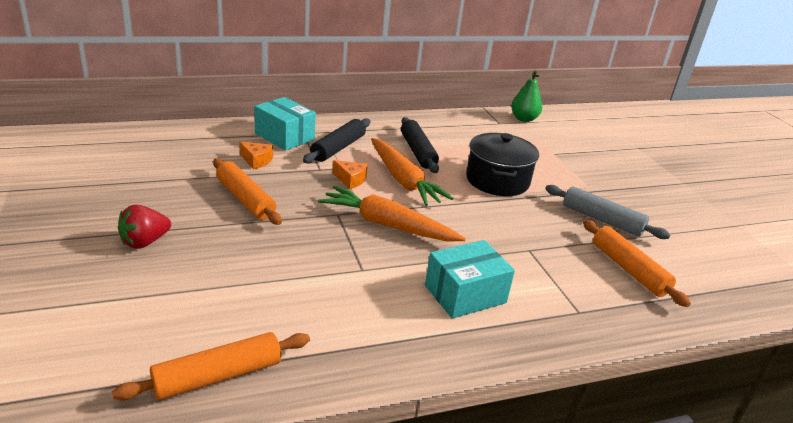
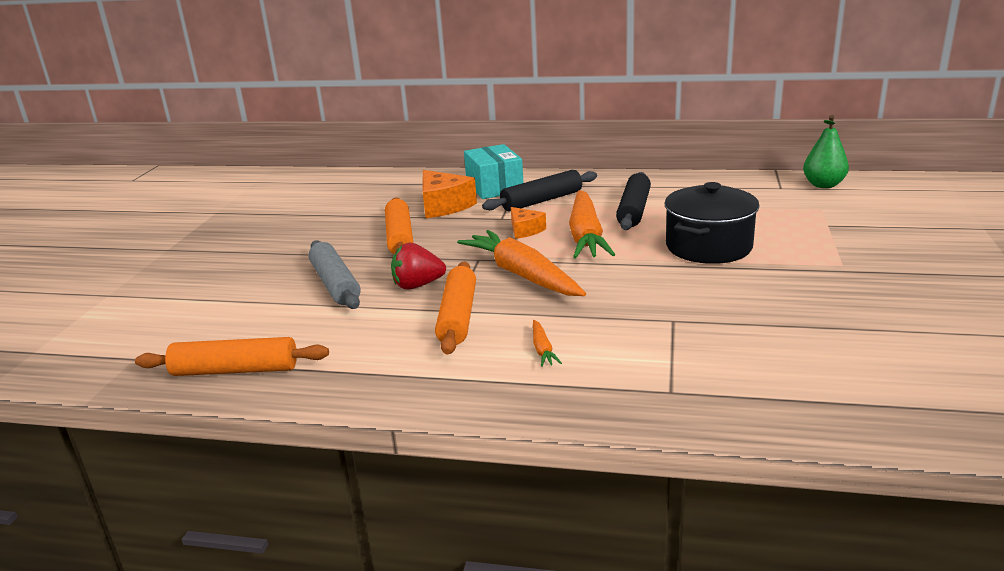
camera: 35 degrees right, 5 degrees down
(145, 242) = (279, 261): red strawberry -> red strawberry (417, 285)
(256, 161) = (444, 206): orange cheese -> orange cheese, size x1.70
(465, 294) = (542, 349): turquoise box -> orange carrot
(602, 220) = (820, 303): grey rolling pin -> grey rolling pin (335, 284)
(628, 269) = (798, 361): orange rolling pin -> orange rolling pin (457, 317)

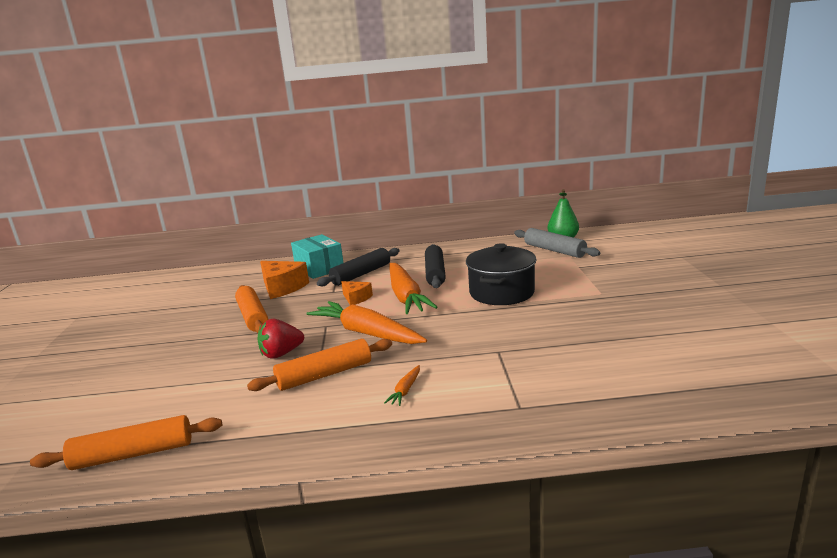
camera: 15 degrees left, 5 degrees down
(335, 284) = (207, 363): grey rolling pin -> grey rolling pin (554, 250)
(457, 317) = (324, 374): orange rolling pin -> orange rolling pin turned 75 degrees clockwise
(542, 349) = (405, 390): orange carrot -> orange carrot turned 45 degrees clockwise

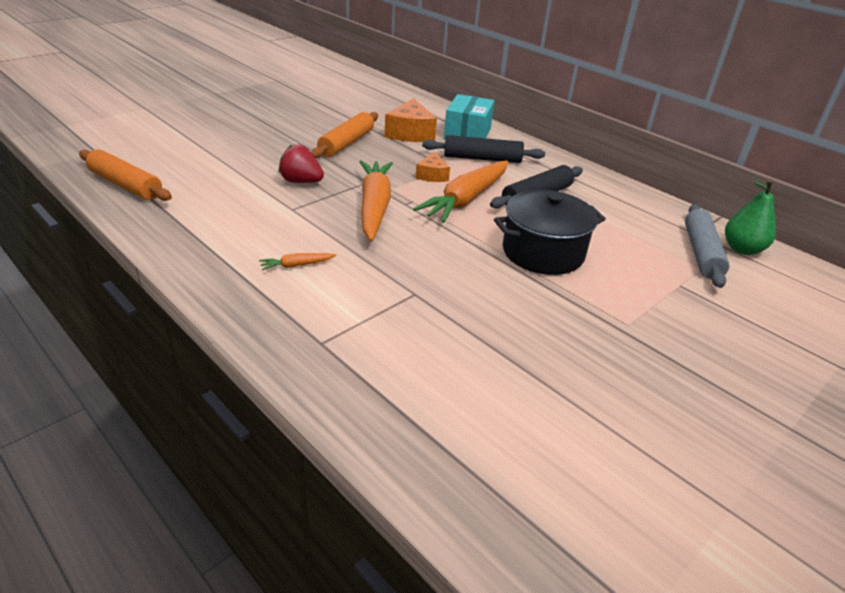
camera: 45 degrees right, 15 degrees up
(324, 374) = (287, 215): orange rolling pin -> none

